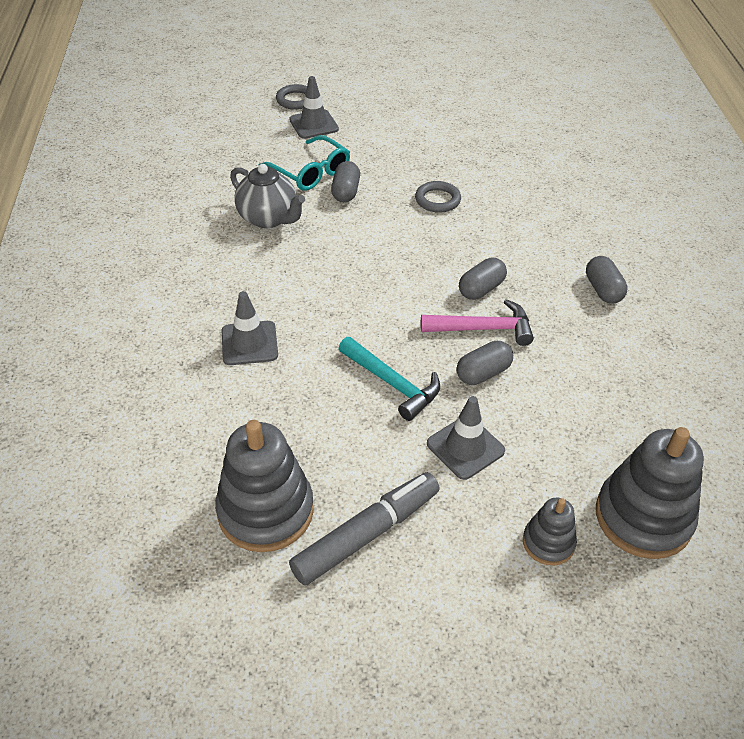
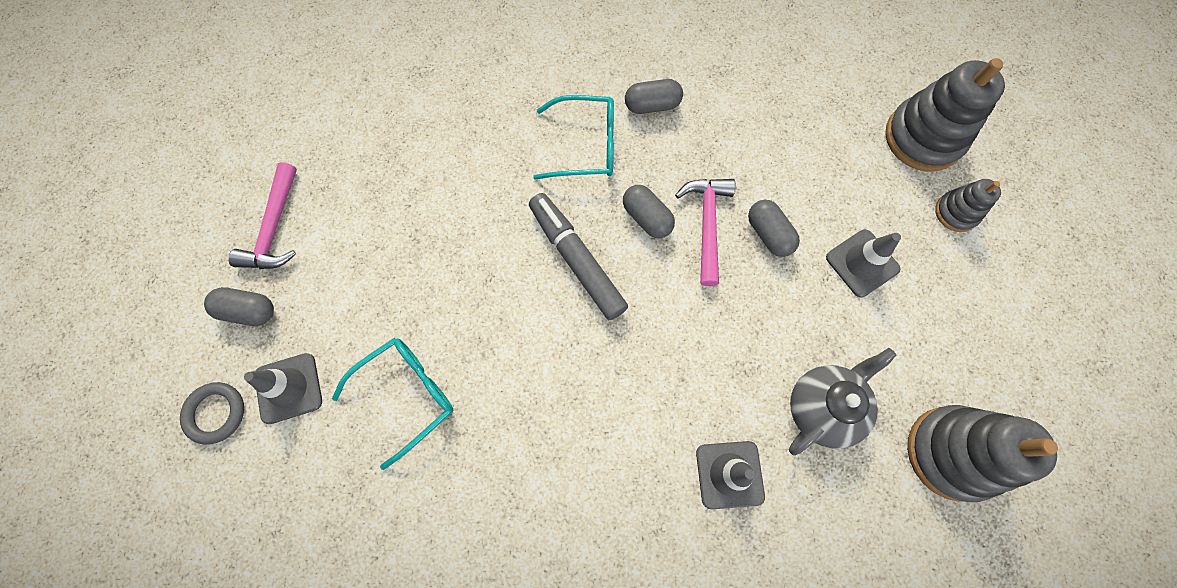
camera: 85 degrees left, 25 degrees up
(268, 218) = (501, 453): grey teapot -> grey teapot (822, 408)
(346, 192) = (456, 351): grey capsule -> grey capsule (248, 311)
(366, 534) = (966, 359): grey marker -> grey marker (577, 260)
(392, 383) = (785, 322): turquoise hammer -> none
(429, 106) = (274, 228): none -> pink hammer
(437, 200) = (486, 242): grey ring -> none
(544, 249) = (586, 145): none -> turquoise glasses

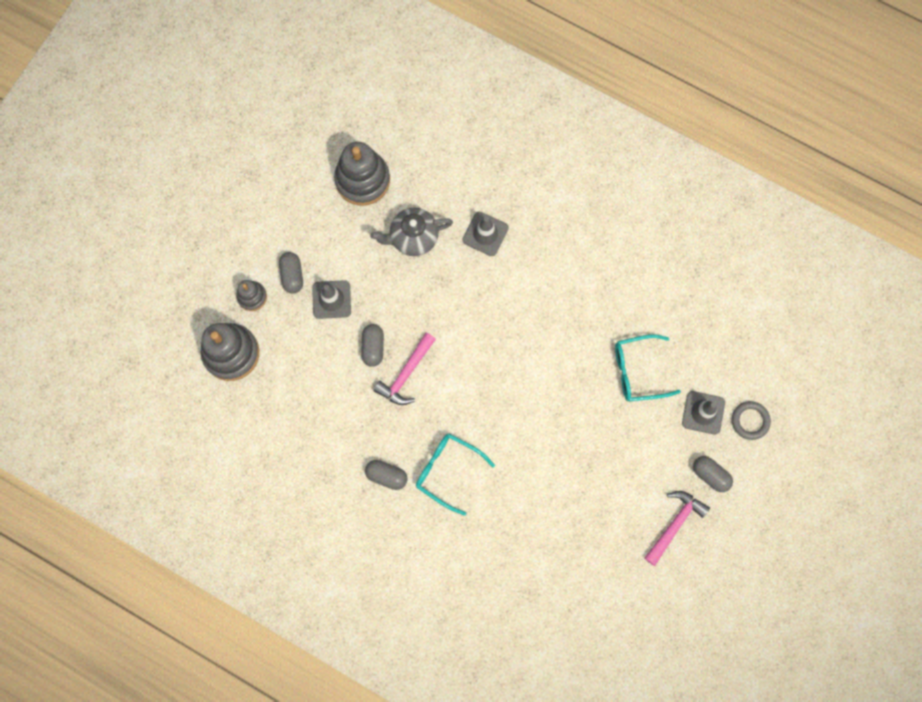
camera: 150 degrees left, 5 degrees up
(577, 260) = (498, 396): grey marker -> none
(647, 218) = (439, 399): grey capsule -> grey capsule (292, 275)

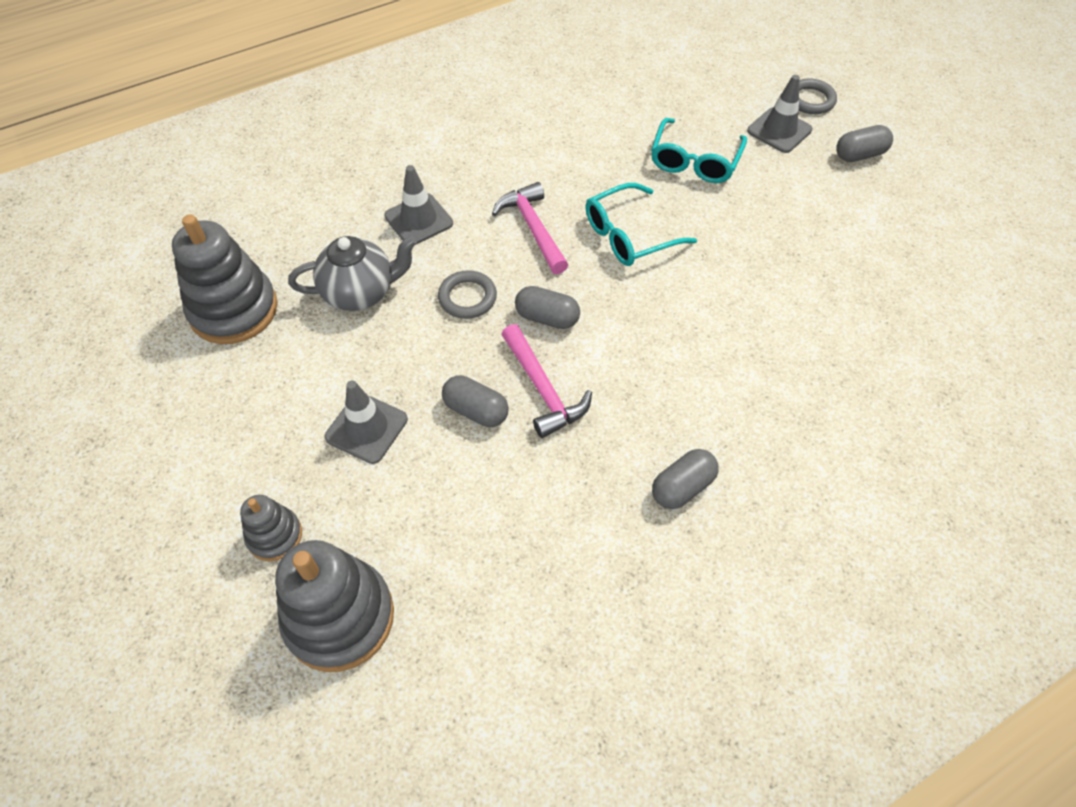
camera: 60 degrees left, 20 degrees down
(292, 275) = (289, 461): grey capsule -> grey capsule (547, 318)
(413, 238) = (360, 292): grey teapot -> grey teapot turned 120 degrees counterclockwise
(444, 298) = (467, 298): none -> grey ring
(447, 471) = (716, 406): turquoise glasses -> turquoise glasses (629, 235)
(674, 524) = (908, 209): pink hammer -> pink hammer (533, 228)

